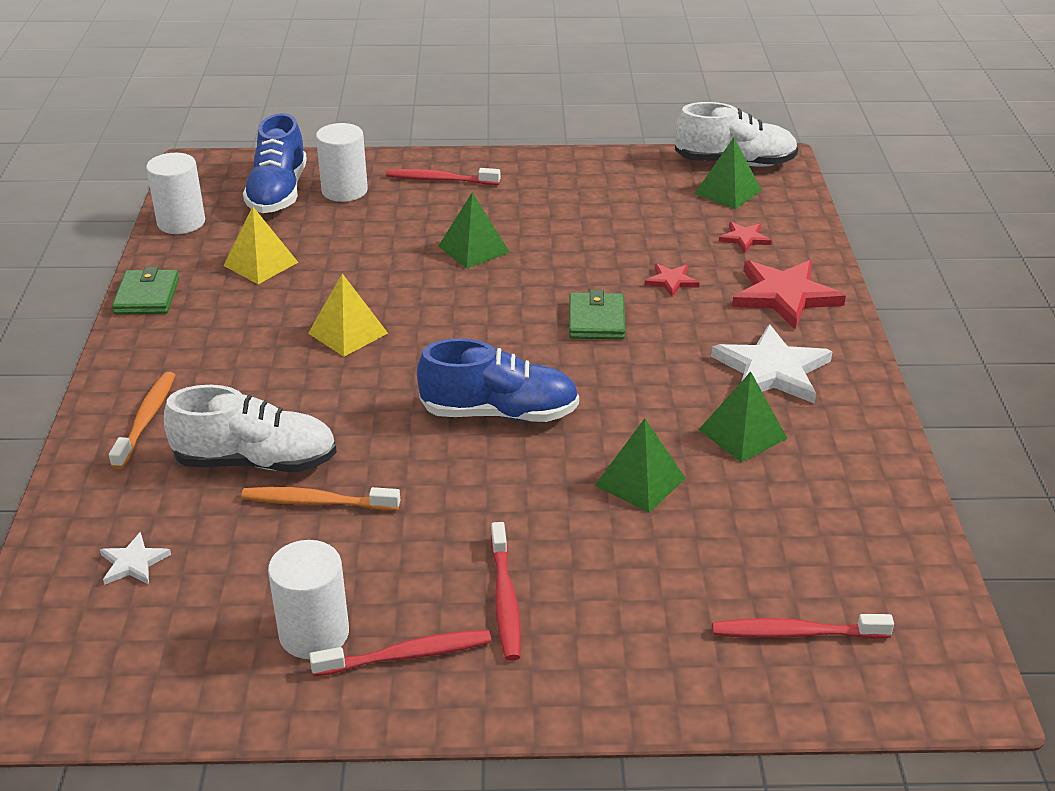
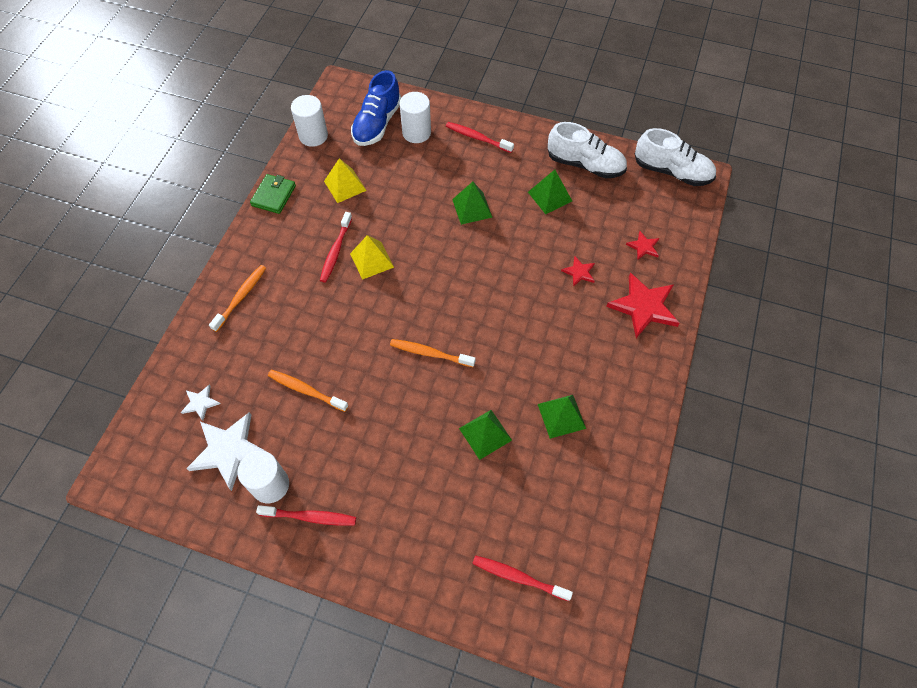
camera: 20 degrees right, 25 degrees up
(256, 462) = (286, 349): white shoe -> white shoe (585, 165)
(499, 413) = (430, 353): blue shoe -> orange toothbrush
(505, 599) = (375, 496): red toothbrush -> red toothbrush (336, 251)
(596, 320) = (518, 293): green wallet -> none
(728, 192) = (654, 199): green pyramid -> green pyramid (549, 196)
(772, 370) = (604, 369): white star -> white star (229, 450)

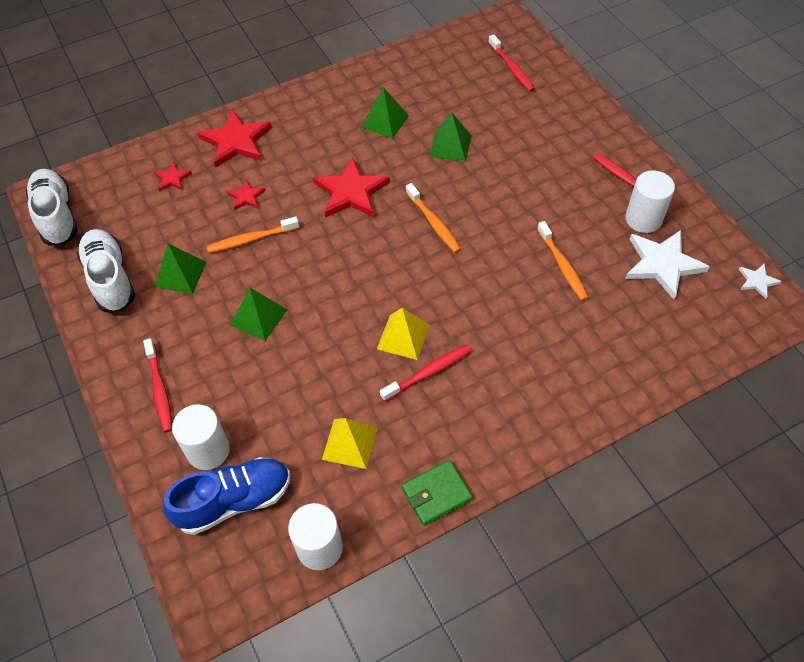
camera: 135 degrees left, 5 degrees down
(200, 403) = (665, 319): white star -> white star (757, 281)
(241, 297) = (561, 394): orange toothbrush -> orange toothbrush (251, 239)
(514, 332) = (351, 192): none -> red star

